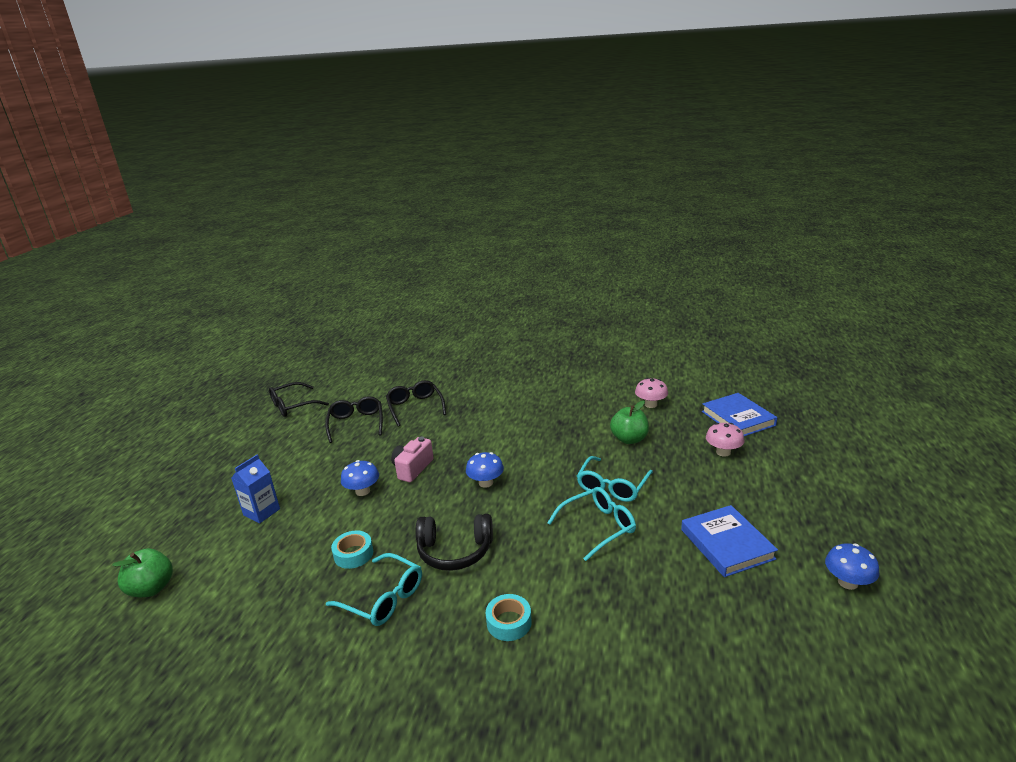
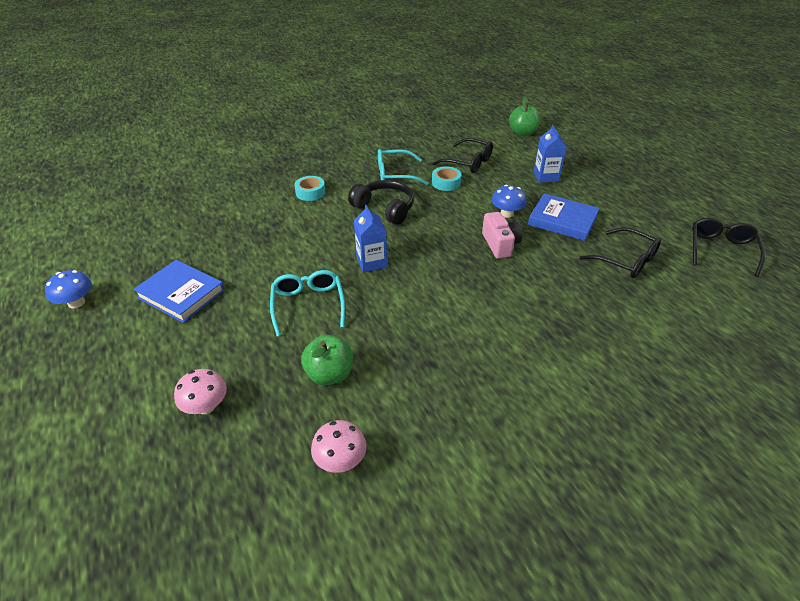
camera: 140 degrees right, 15 degrees up
(415, 407) = (611, 306): black glasses -> black glasses (468, 162)
(455, 551) = (384, 209): black headphones -> black headphones turned 75 degrees clockwise
(486, 483) = (423, 259): blue mushroom -> none
(529, 499) = (371, 262): none -> blue carton
(598, 527) = (296, 264): turquoise glasses -> none
(738, 418) = (197, 492): blue book -> blue book (562, 220)

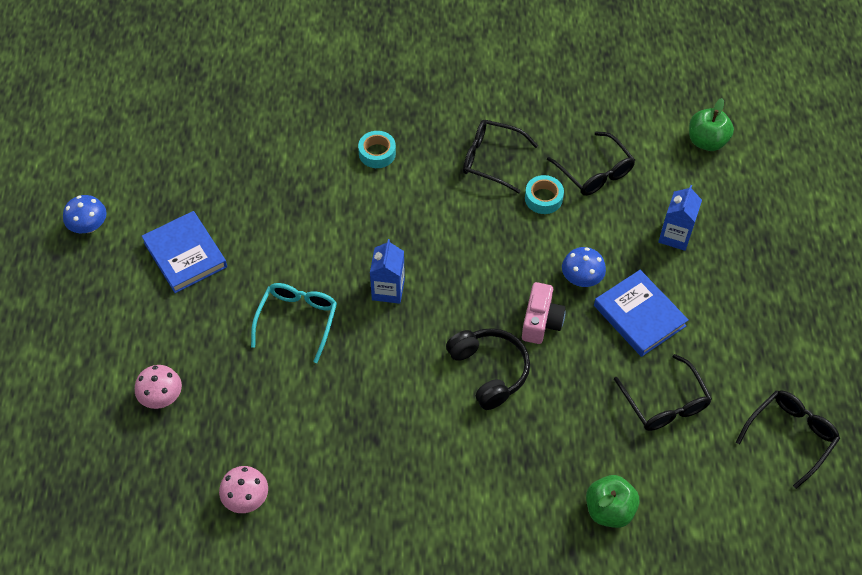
camera: 25 degrees right, 15 degrees up
(329, 374) = (278, 410): green apple -> green apple (609, 510)
(384, 209) = (446, 214): black headphones -> black headphones (489, 371)
(395, 174) = (491, 159): turquoise glasses -> black glasses

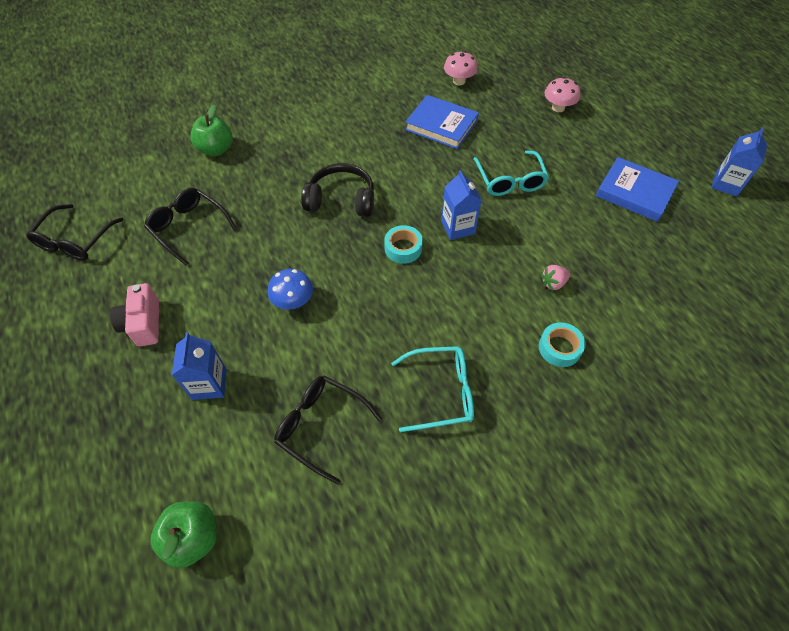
camera: 155 degrees right, 0 degrees up
(89, 226) = (726, 184): blue mushroom -> blue carton
(340, 202) = (553, 283): none -> pink strawberry
(489, 371) = (341, 200): black headphones -> black headphones turned 150 degrees clockwise
(491, 159) = (441, 392): black glasses -> turquoise glasses
(541, 322) = (315, 250): pink camera -> pink camera (143, 324)
(543, 198) = (364, 369): turquoise tape -> turquoise tape (403, 248)
(639, 316) = (228, 288): blue book -> blue book (441, 125)

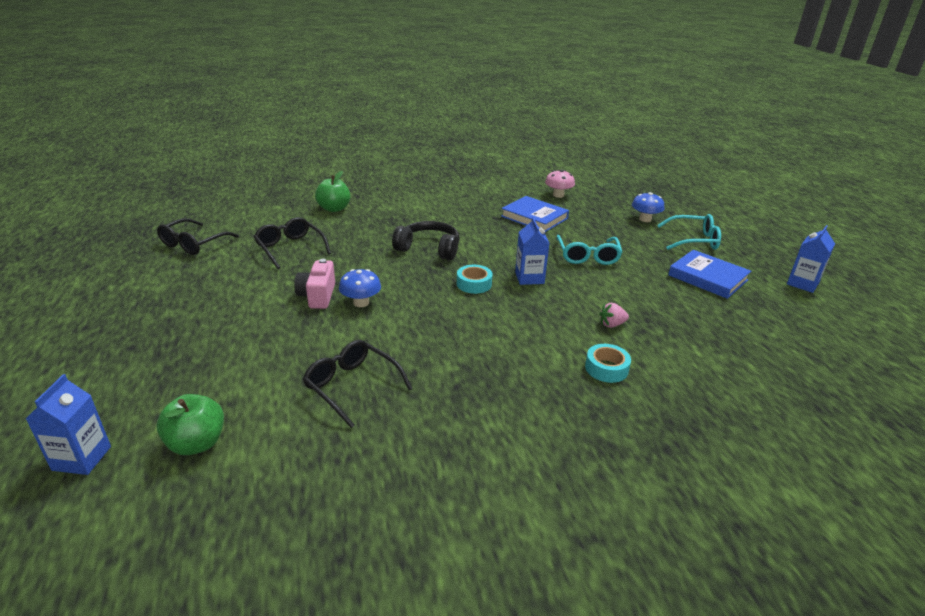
camera: 10 degrees right, 25 degrees down
(143, 324) = (224, 298): pink camera -> pink camera (317, 296)
(209, 384) = (262, 343): blue carton -> blue carton (82, 458)
(441, 392) = (477, 381): turquoise glasses -> turquoise glasses (693, 240)
(558, 108) = (645, 219): pink mushroom -> blue mushroom

